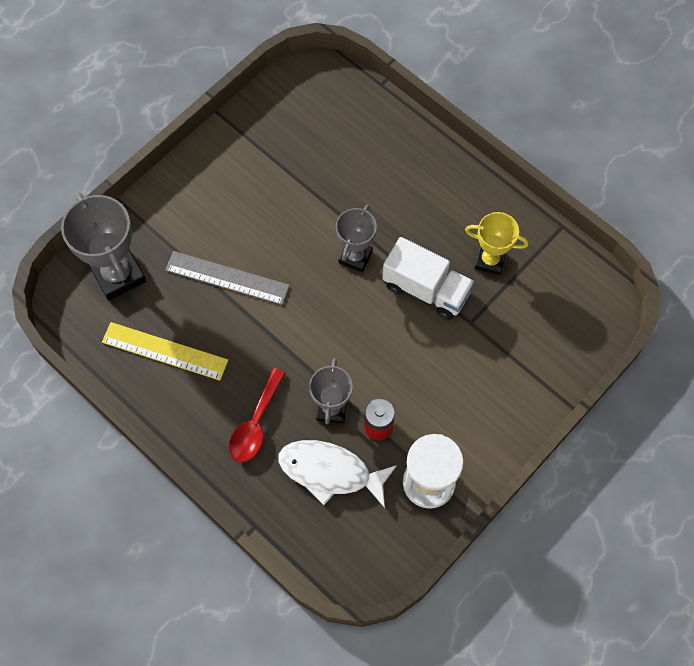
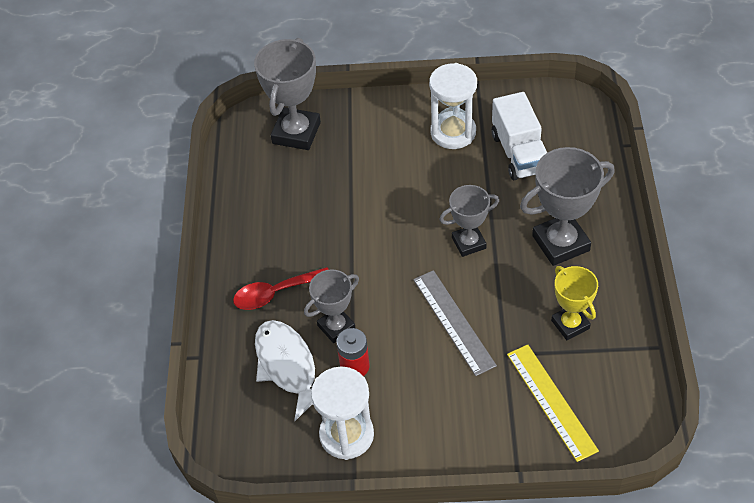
camera: 50 degrees right, 15 degrees down
(165, 351) = (271, 201): yellow ruler -> yellow ruler (551, 401)
(227, 277) = (364, 188): grey ruler -> grey ruler (454, 321)
(246, 172) = (453, 132): none -> white hourglass
(420, 201) = (560, 243): none -> grey trophy
(426, 289) = (497, 305): white truck -> white truck (519, 153)

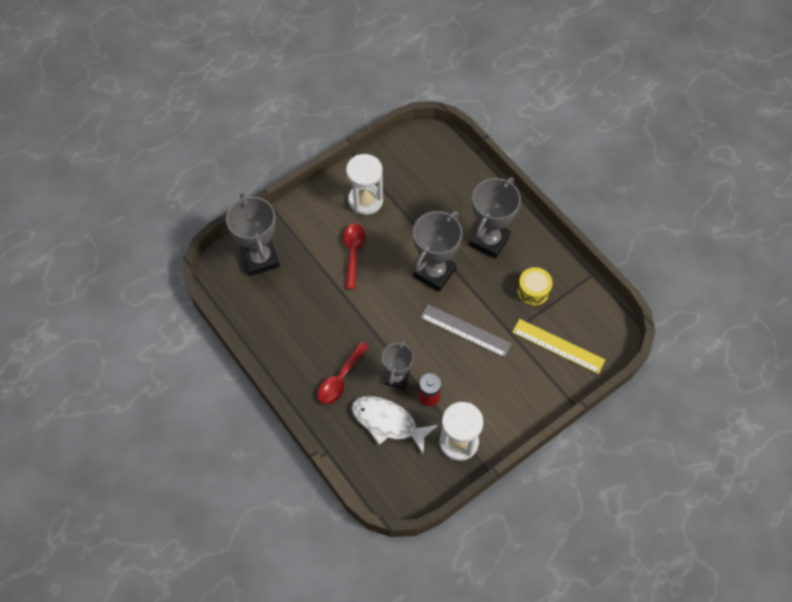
camera: 40 degrees left, 10 degrees up
(396, 176) = (353, 253): none -> red spoon
(469, 243) = (434, 272): grey trophy -> grey trophy, size x1.60
(519, 153) = (418, 192): white truck -> none
(570, 324) = (533, 291): yellow trophy -> yellow drum

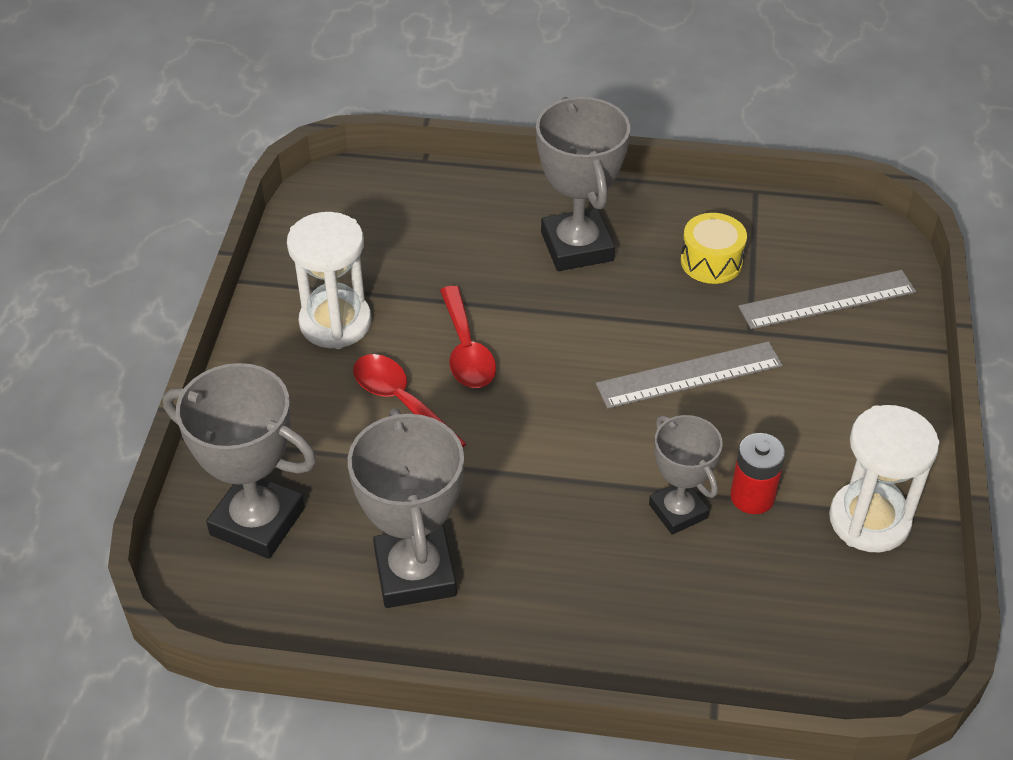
camera: 45 degrees left, 15 degrees down
(340, 379) = (599, 584): red spoon -> red spoon (466, 350)
(388, 422) = (743, 581): white fish -> none
(434, 272) = (554, 338): grey trophy -> grey trophy (415, 573)
(558, 346) = (827, 299): yellow ruler -> grey ruler

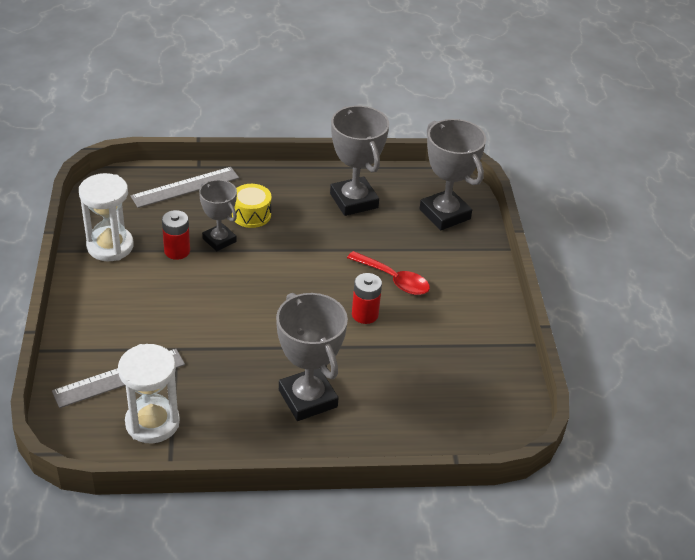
camera: 165 degrees right, 5 degrees down
(257, 521) = (444, 214): grey trophy -> grey trophy turned 45 degrees clockwise
(335, 323) = (455, 322): white hourglass -> white hourglass (152, 422)
(466, 350) = (365, 314): red spoon -> red battery
(689, 375) = (217, 314): grey ruler -> grey ruler (185, 187)
(711, 261) = (205, 398): yellow drum -> yellow drum (251, 214)

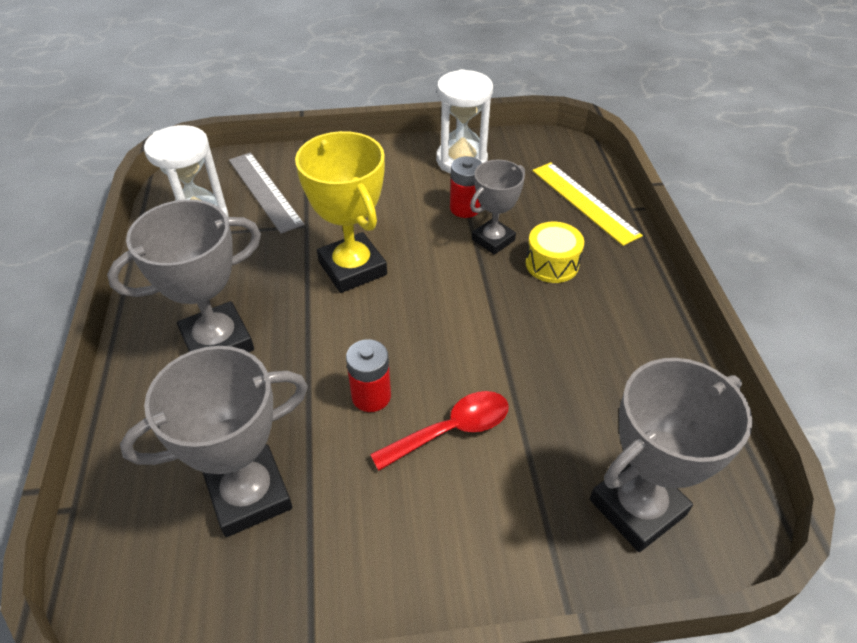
camera: 90 degrees right, 5 degrees up
(185, 187) = (584, 202): grey ruler -> yellow ruler
(237, 320) = (352, 268): none -> yellow trophy
(354, 201) = (623, 373): grey trophy -> grey trophy (249, 495)
(393, 279) = (451, 430): red spoon -> red spoon turned 150 degrees counterclockwise

